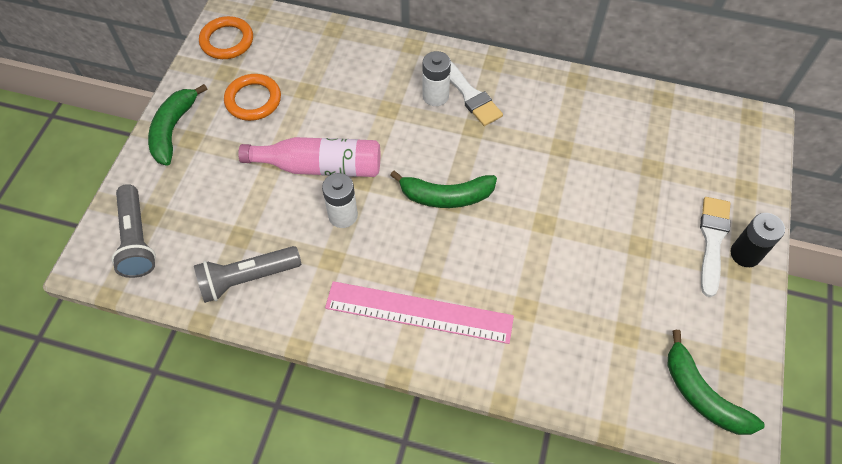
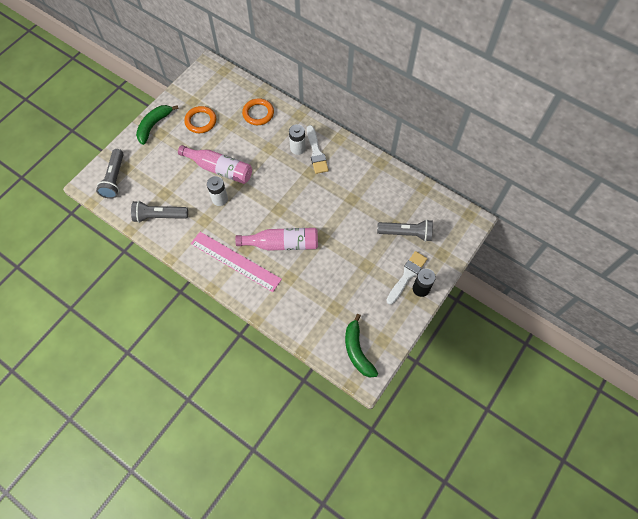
camera: 20 degrees right, 5 degrees up
(227, 41) = (201, 83): orange ring -> orange ring (258, 113)
(446, 196) = (277, 206): green banana -> none
(485, 256) = (282, 244): none -> pink bottle
(674, 174) = (406, 233): none -> grey flashlight

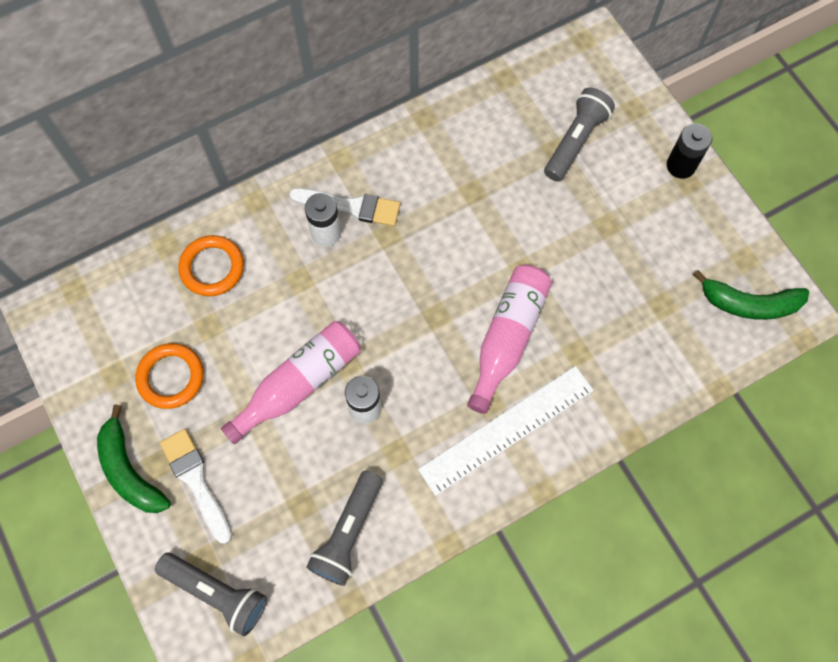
camera: 65 degrees left, 5 degrees up
(235, 261) = (507, 430): pink ruler -> white ruler
(407, 276) = (650, 175): white brush -> white brush (196, 481)

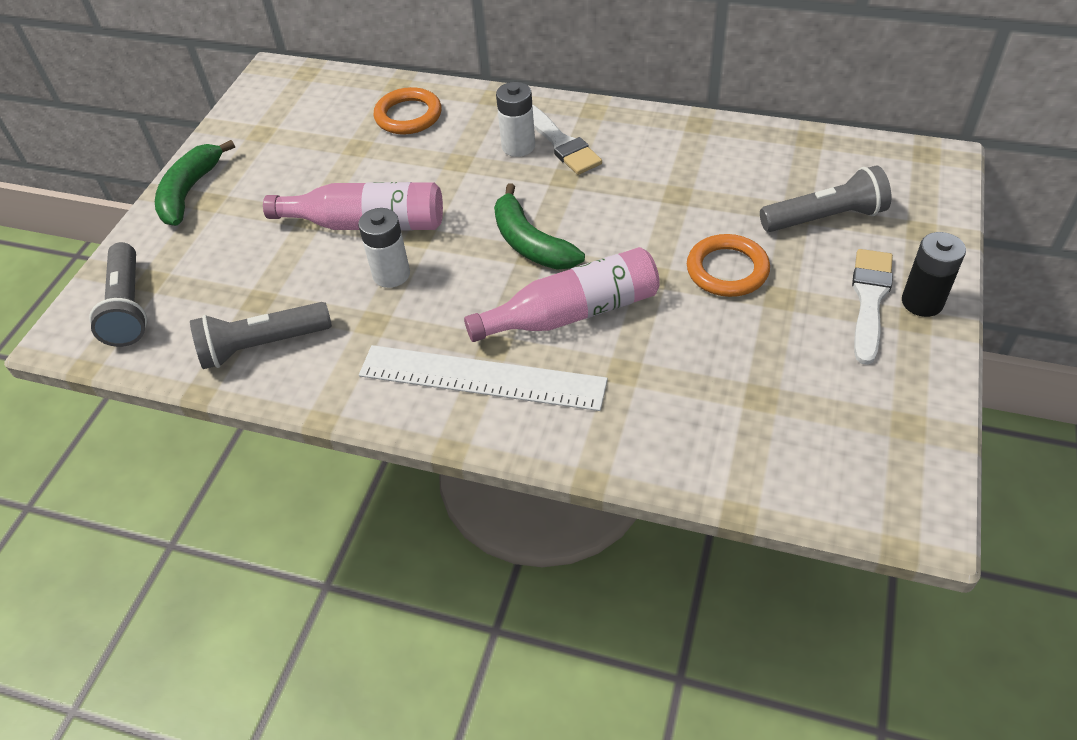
camera: 50 degrees right, 20 degrees down
(171, 377) = (291, 158): orange ring -> orange ring (727, 270)
(196, 481) = (217, 229): white brush -> white brush (869, 300)
(749, 304) = (865, 466): green banana -> green banana (530, 243)

